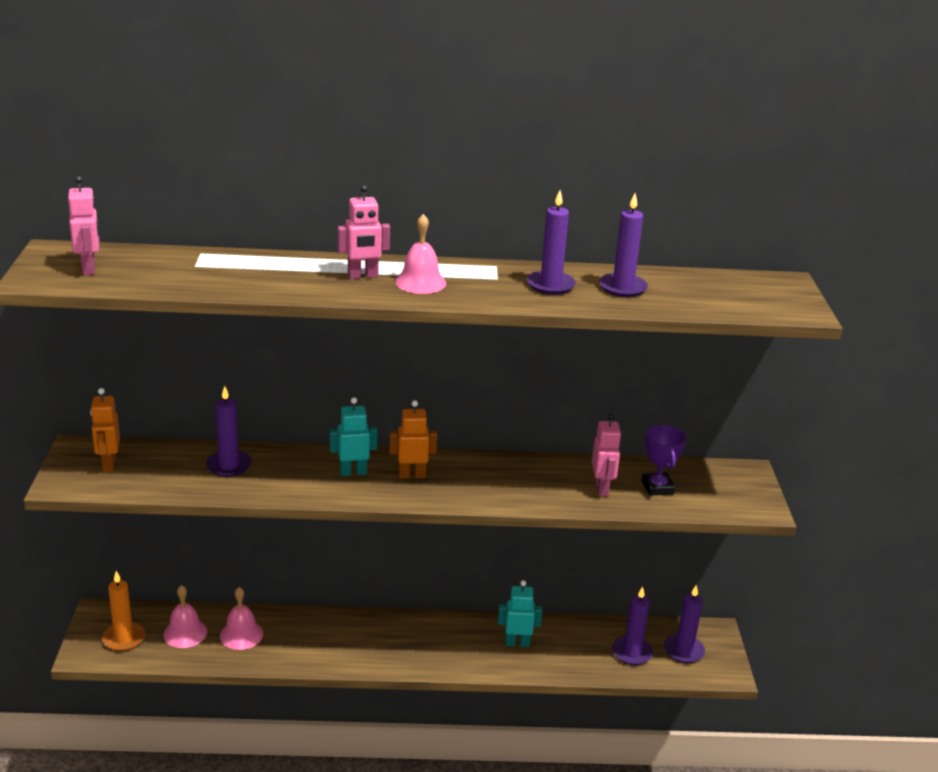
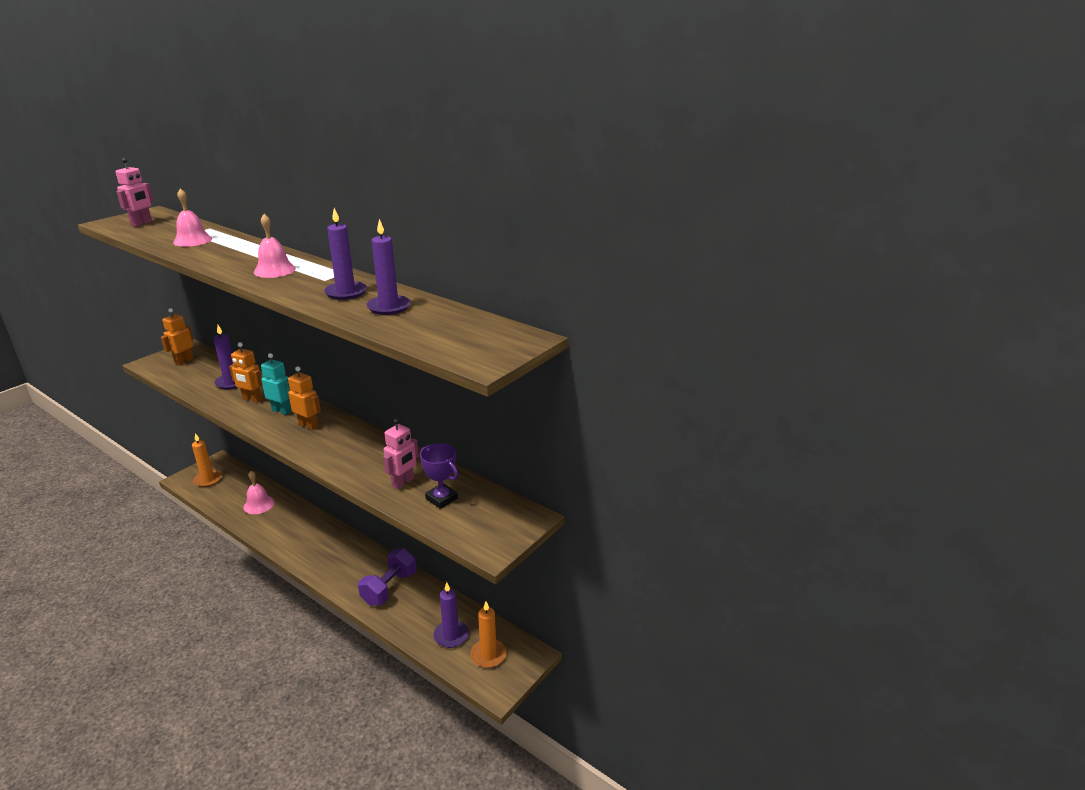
camera: 40 degrees right, 0 degrees up
(185, 633) = (236, 490): pink bell -> pink bell (192, 240)
(293, 474) = (252, 399): none -> orange robot
(363, 276) = (253, 259): pink robot -> none
(517, 643) = (389, 588): turquoise robot -> purple dumbbell
(657, 487) = (441, 498): purple trophy -> purple trophy turned 75 degrees counterclockwise
(683, 651) = (488, 655): purple candle -> orange candle

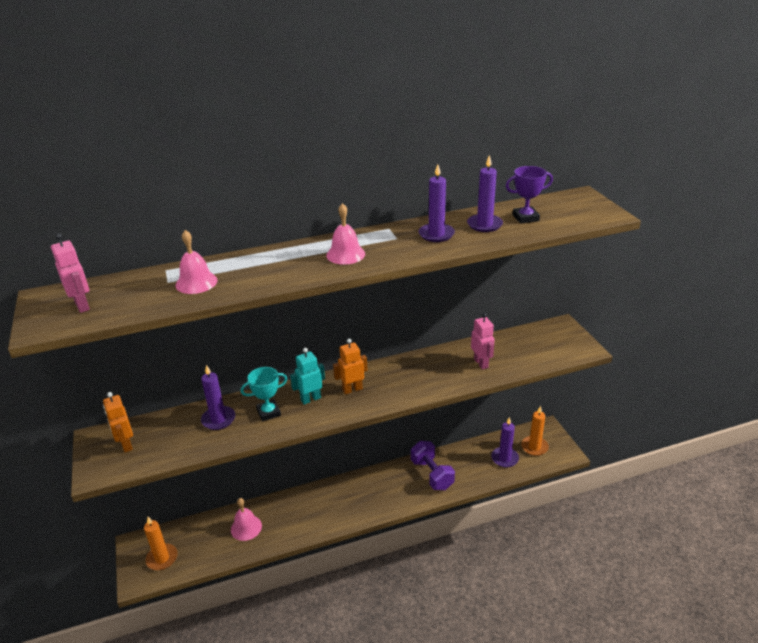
camera: 55 degrees left, 5 degrees up
(252, 399) = (268, 412): orange robot -> turquoise trophy
(441, 498) = (514, 352): purple trophy -> purple trophy (525, 218)

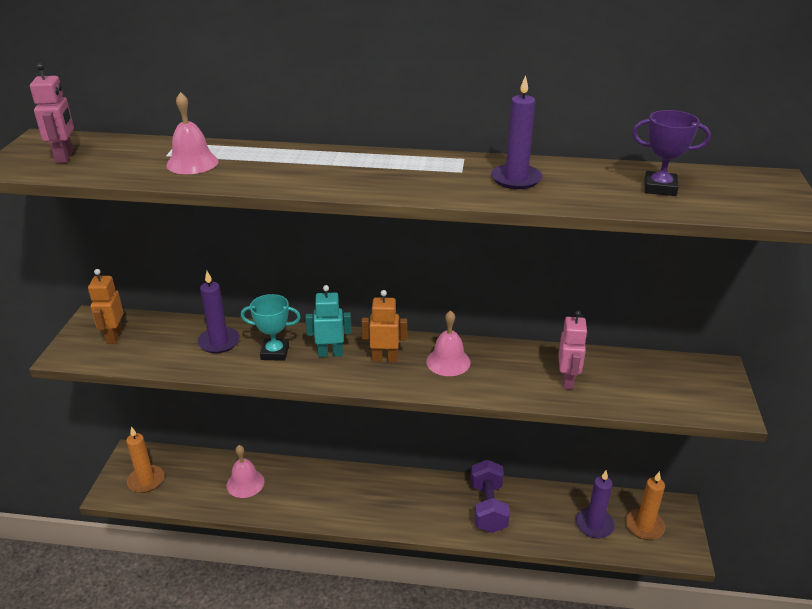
camera: 25 degrees right, 0 degrees up
(345, 254) = (381, 174): pink bell -> pink bell (448, 362)
(484, 225) = (592, 183): purple candle -> none

